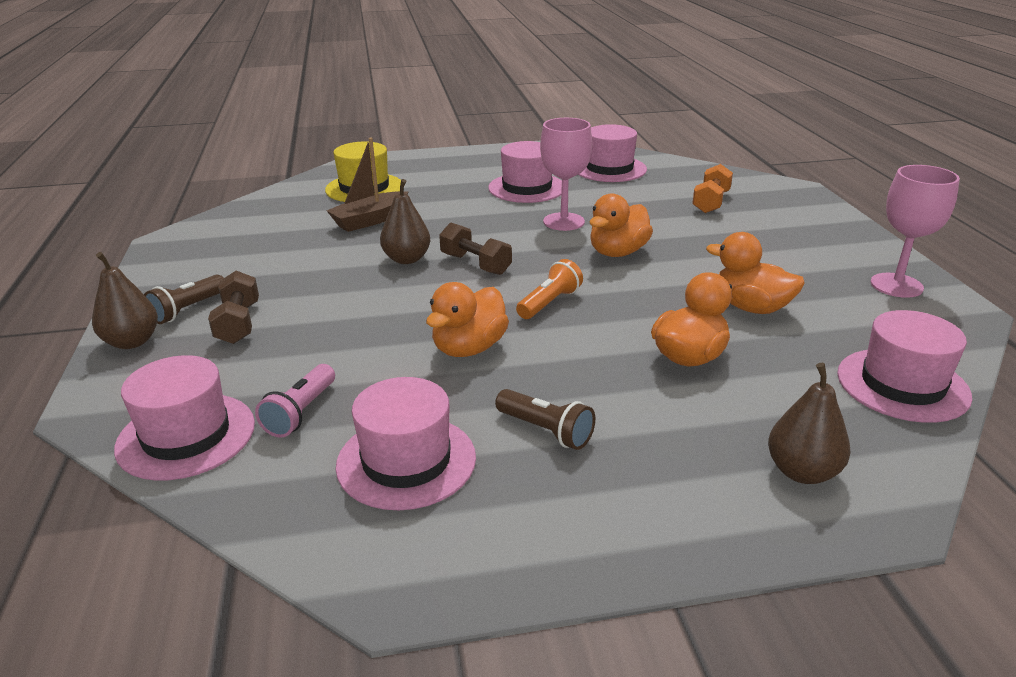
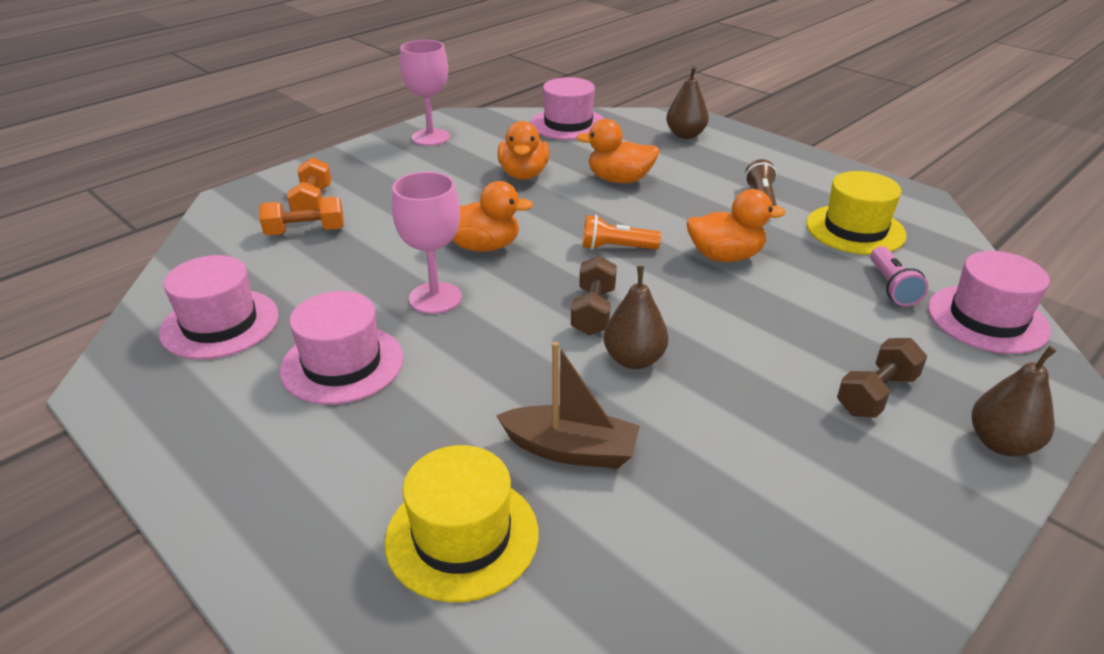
camera: 125 degrees left, 5 degrees up
(188, 310) = (917, 450): brown flashlight -> none
(301, 412) = (891, 287): pink flashlight -> pink flashlight turned 105 degrees clockwise
(406, 461) = (855, 229): pink hat -> yellow hat
(763, 211) = (313, 202): none -> orange dumbbell

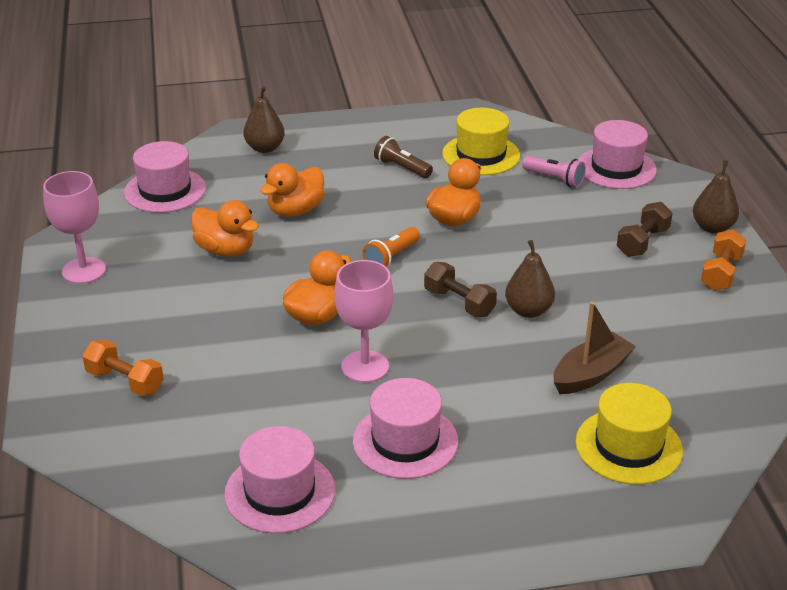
camera: 55 degrees left, 0 degrees up
(305, 231) = (177, 401): orange dumbbell -> orange dumbbell (721, 273)
(876, 394) = (642, 242): brown dumbbell -> brown dumbbell turned 45 degrees clockwise

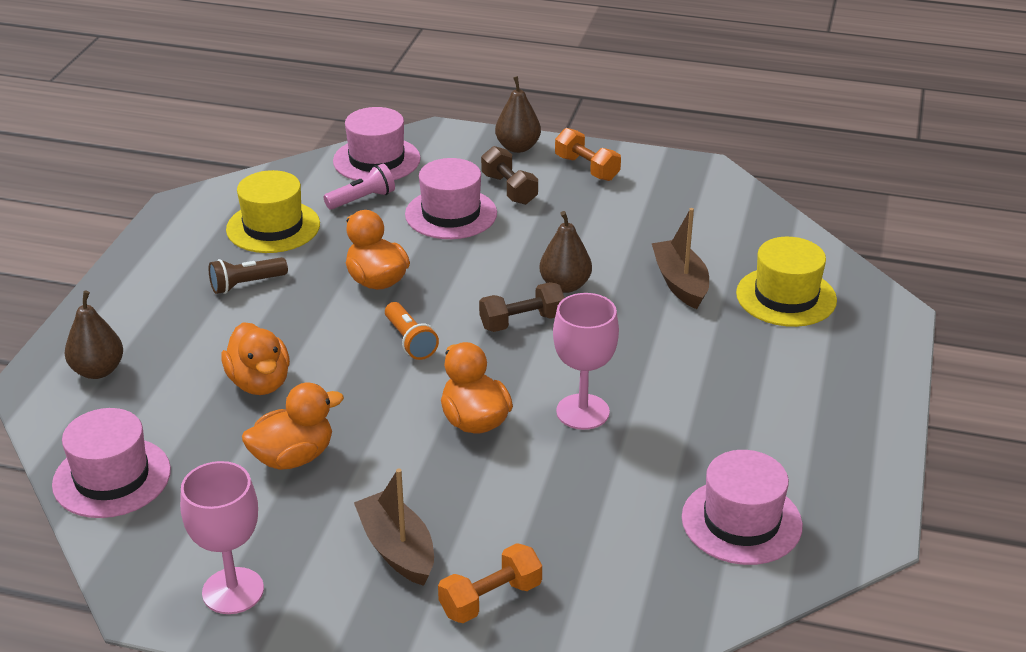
camera: 65 degrees left, 0 degrees up
(156, 324) = (397, 549): none -> brown boat
(405, 441) = (711, 419): pink hat -> pink hat (451, 214)

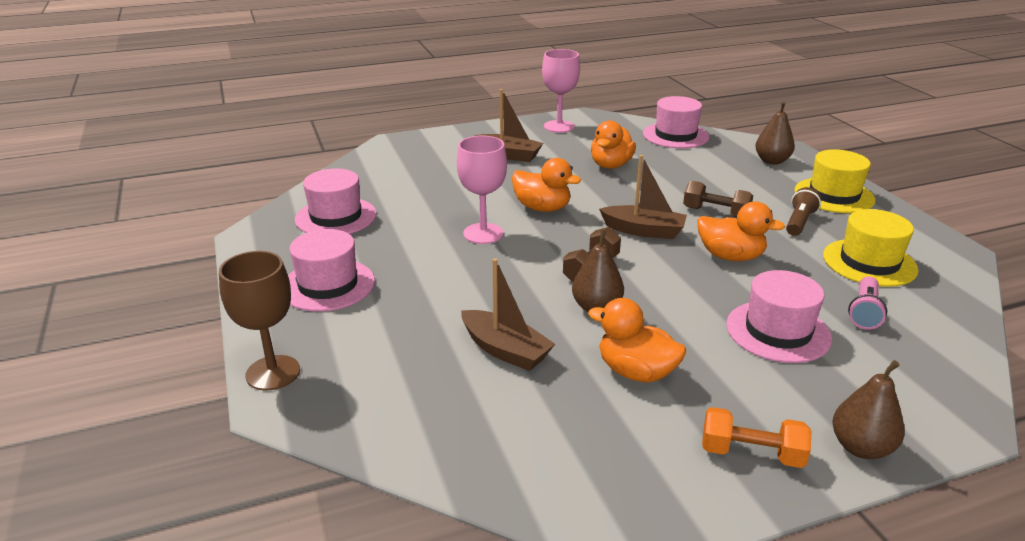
camera: 145 degrees right, 5 degrees down
(259, 383) = (685, 183): orange duck -> orange duck (636, 372)
(376, 160) = (937, 358): pink hat -> pink hat (328, 285)
(410, 341) = (644, 231): orange flashlight -> brown boat
(490, 599) = (444, 155): orange dumbbell -> none
(509, 189) = (777, 383): brown dumbbell -> brown dumbbell (715, 212)
(786, 297) = (396, 377): yellow hat -> yellow hat (834, 195)
(889, 340) = (273, 373): none -> brown goblet

